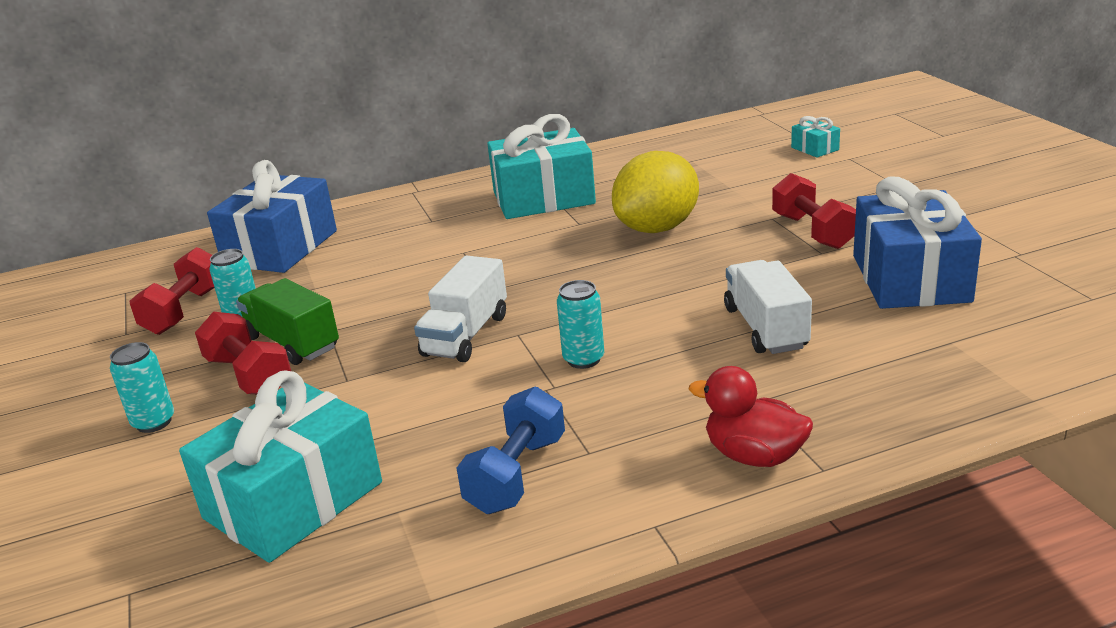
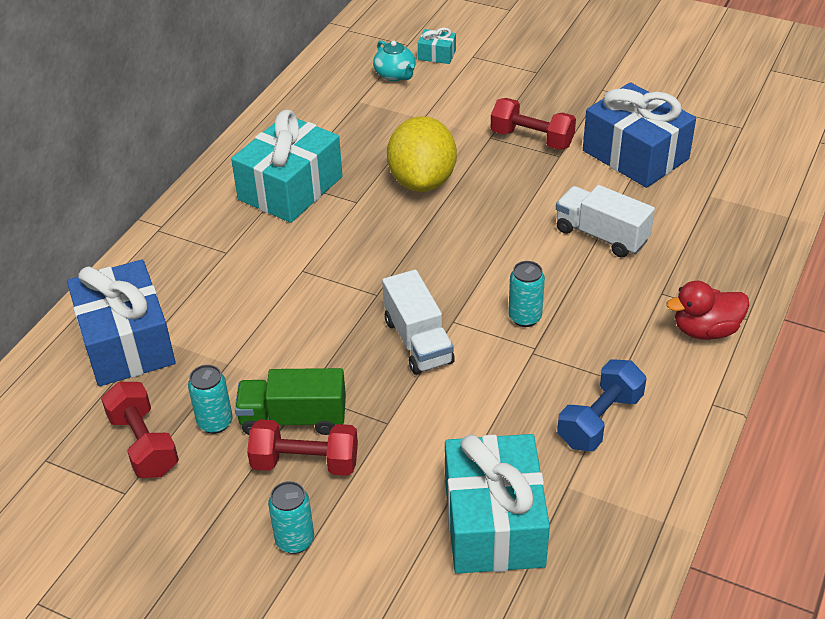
camera: 45 degrees left, 15 degrees up
(516, 474) = (600, 420): blue dumbbell -> blue dumbbell turned 60 degrees clockwise
(753, 152) = (395, 75): none -> turquoise teapot

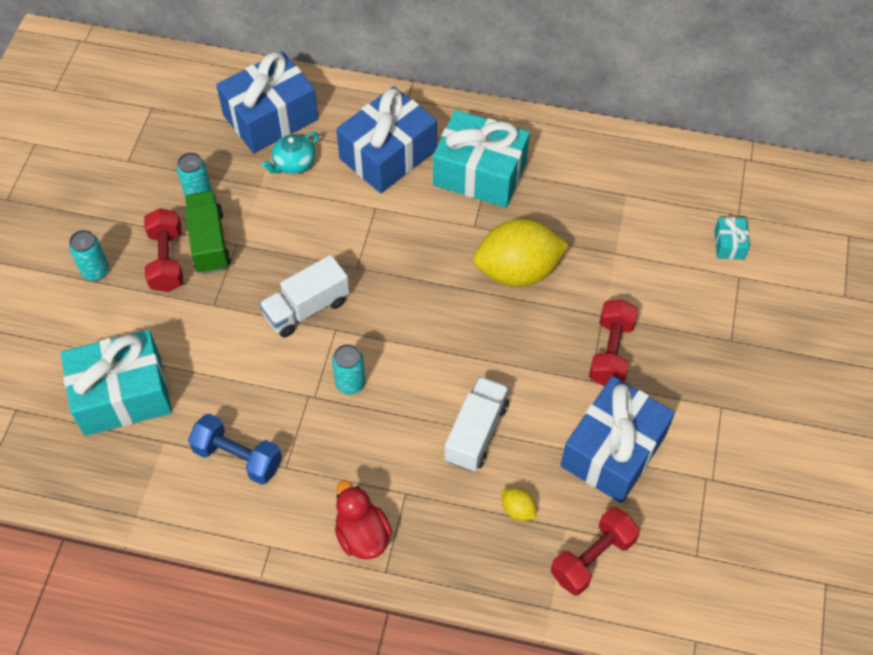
camera: 75 degrees right, 15 degrees up
(144, 444) = (172, 158): red dumbbell -> red dumbbell (592, 558)
(233, 251) = (388, 154): none -> blue gift
(395, 75) = (680, 216): turquoise teapot -> turquoise teapot (293, 164)
(688, 221) = (517, 509): none -> yellow lemon

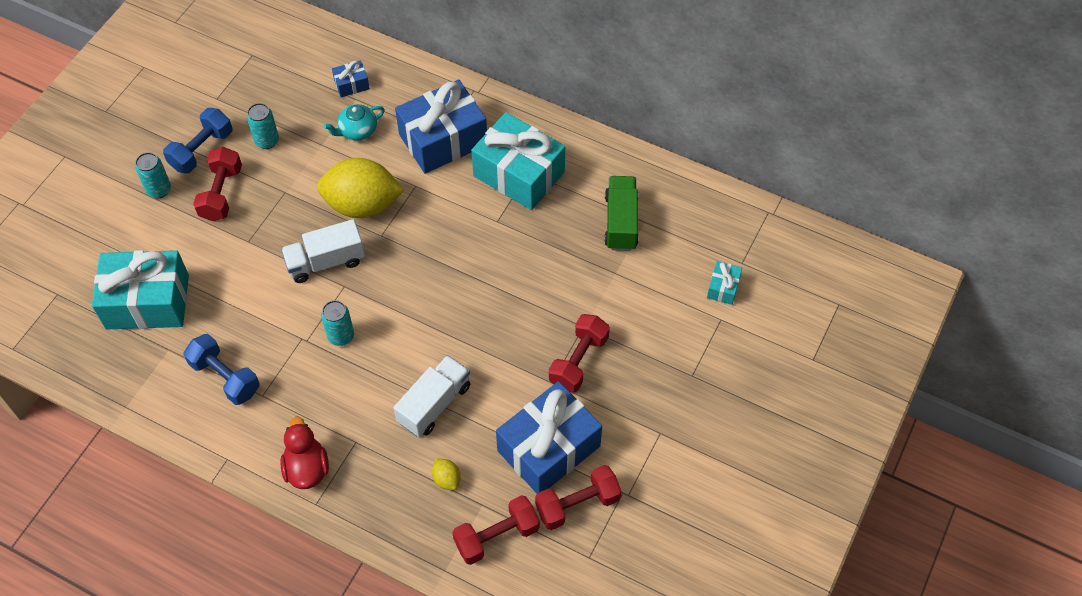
camera: 15 degrees right, 0 degrees up
(129, 219) = (201, 150): none -> blue dumbbell
(209, 242) = (262, 185): green truck -> green truck (621, 222)
(270, 117) = (351, 84): blue gift -> blue gift, size x0.43
(517, 271) = (521, 270): yellow lemon -> yellow lemon (362, 205)
(664, 502) = (577, 504): none -> red dumbbell

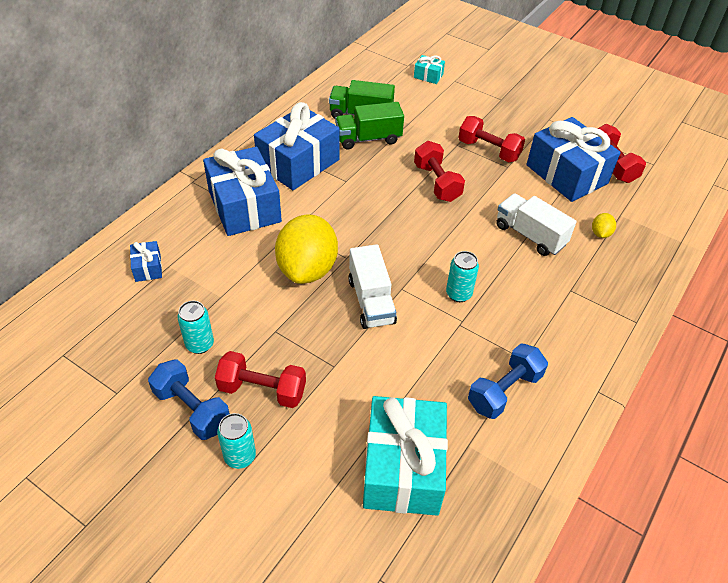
camera: 85 degrees left, 10 degrees down
(307, 468) = (601, 327): red duck -> none
(357, 131) = (212, 267): turquoise teapot -> none
(446, 479) = (600, 233): yellow lemon -> yellow lemon turned 45 degrees counterclockwise
(496, 536) = (646, 209): red dumbbell -> red dumbbell (437, 183)
(519, 174) = (298, 163): turquoise gift -> blue gift
(575, 234) = (368, 139): none -> green truck

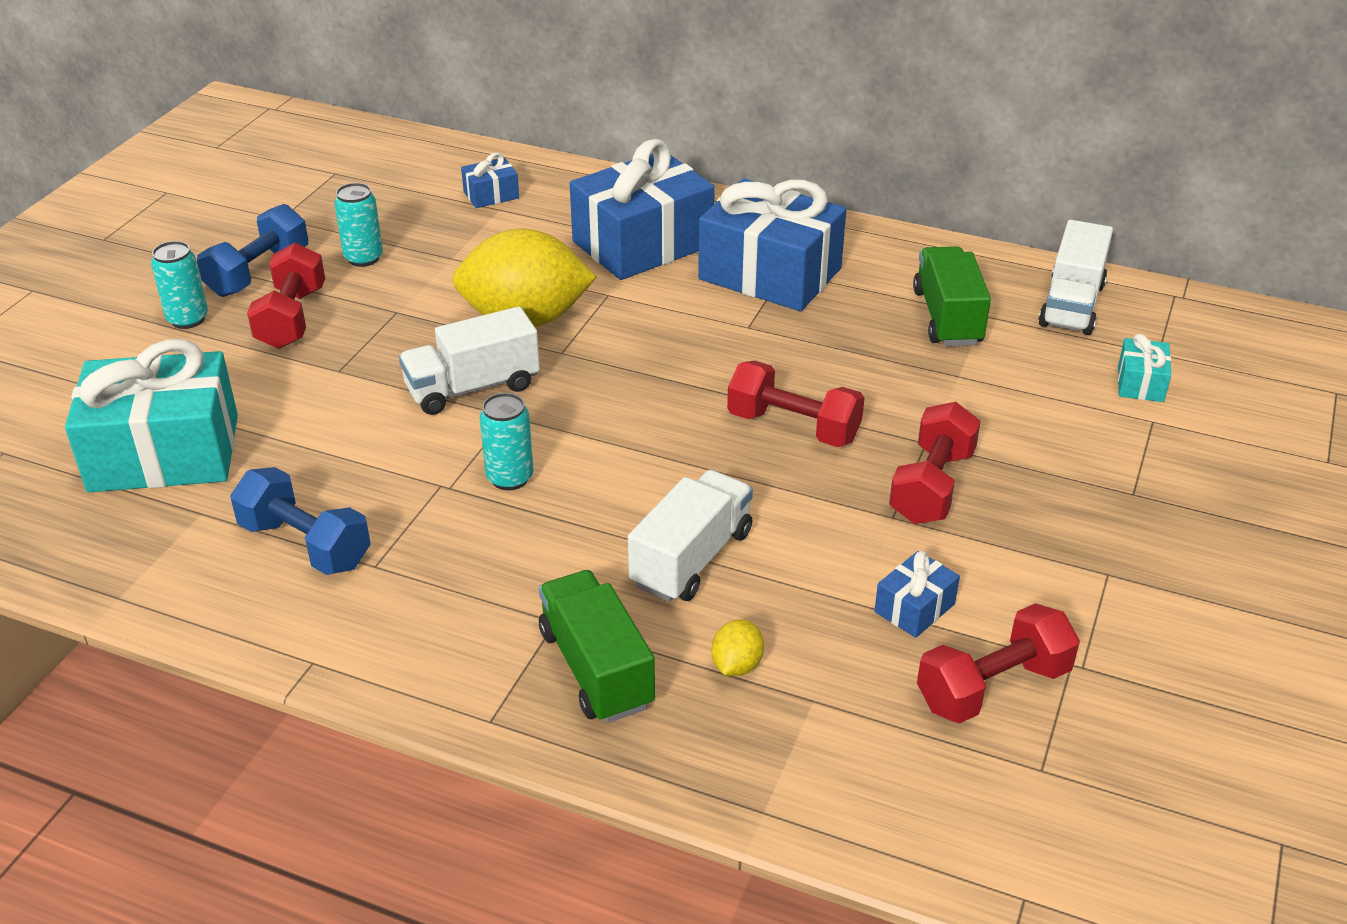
camera: 80 degrees right, 10 degrees down
(363, 77) = (1071, 305): none -> white truck
(368, 139) = (879, 335): green truck -> green truck (596, 669)
(437, 183) = (793, 427): red dumbbell -> red dumbbell turned 60 degrees clockwise
(566, 174) = (914, 608): blue gift -> blue gift, size x0.43
(600, 233) = (736, 665): yellow lemon -> yellow lemon turned 75 degrees counterclockwise

